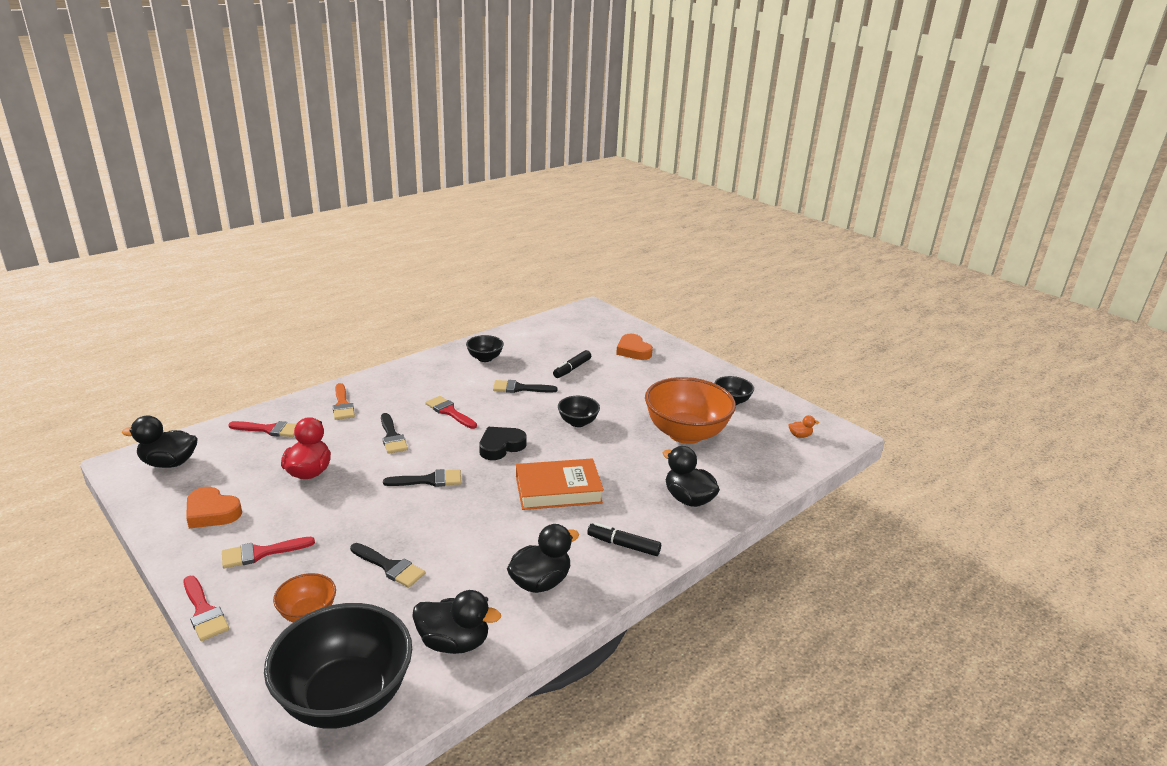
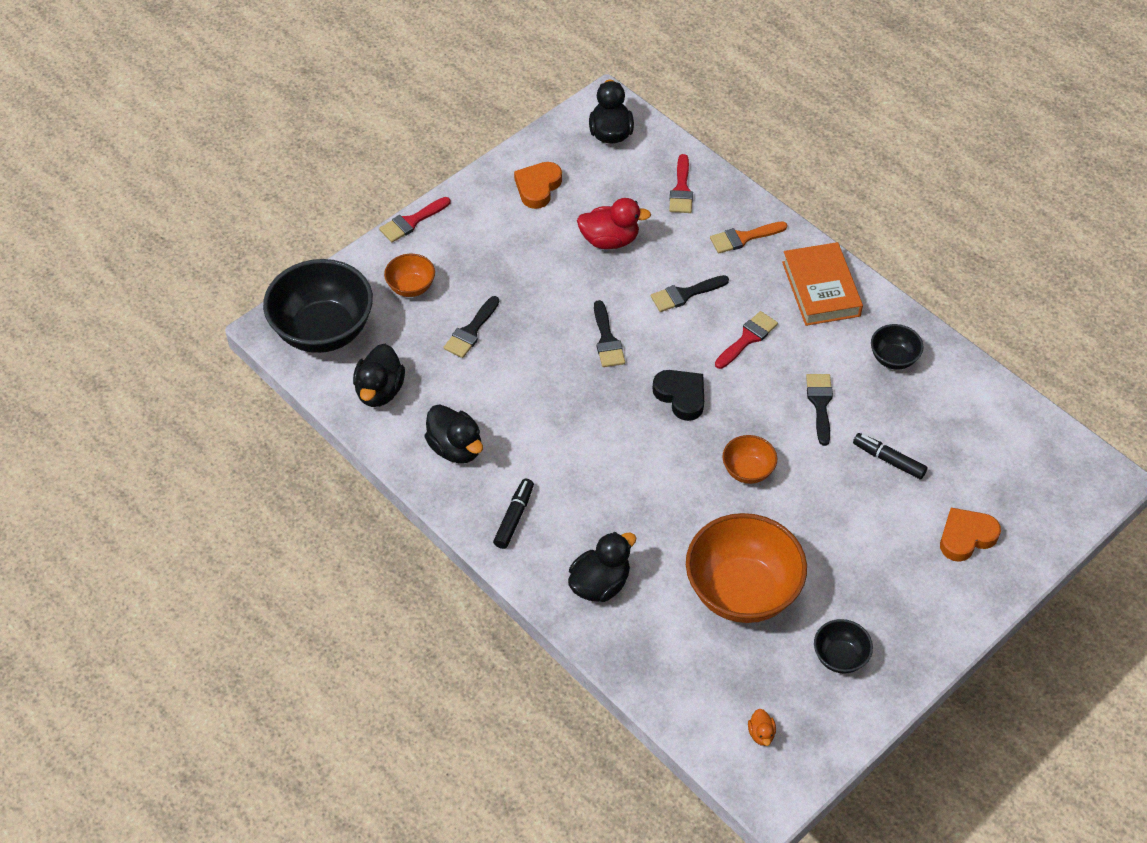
camera: 90 degrees right, 25 degrees up
(261, 553) = (484, 237): red brush -> none
(558, 490) = (603, 456): orange book -> orange book (821, 289)
(578, 422) = (747, 471): black bowl -> orange bowl

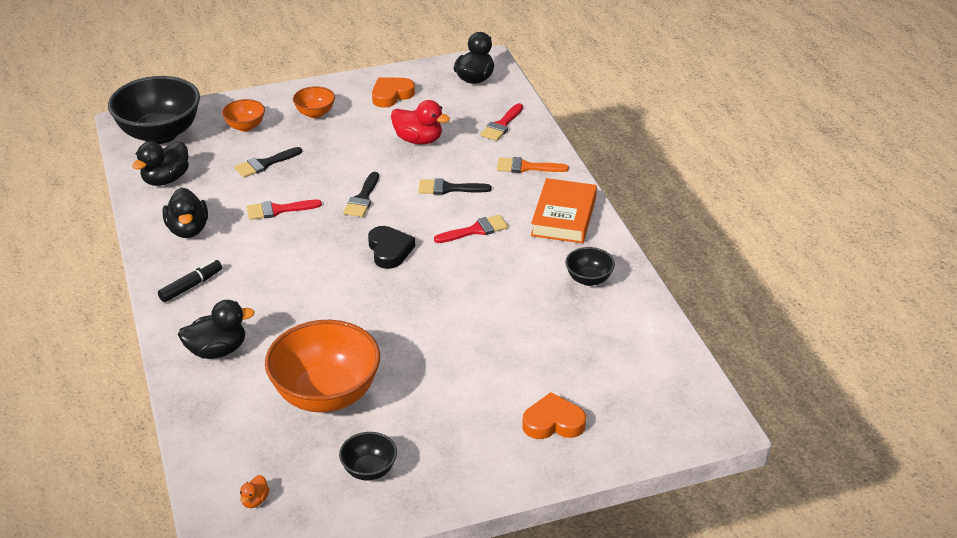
camera: 25 degrees right, 15 degrees down
(412, 222) = (281, 90): red brush -> red brush (278, 210)
(747, 471) = (401, 315): orange bowl -> orange bowl (315, 113)
(820, 404) = (500, 290): black brush -> none
(888, 460) = (528, 346): black marker -> none

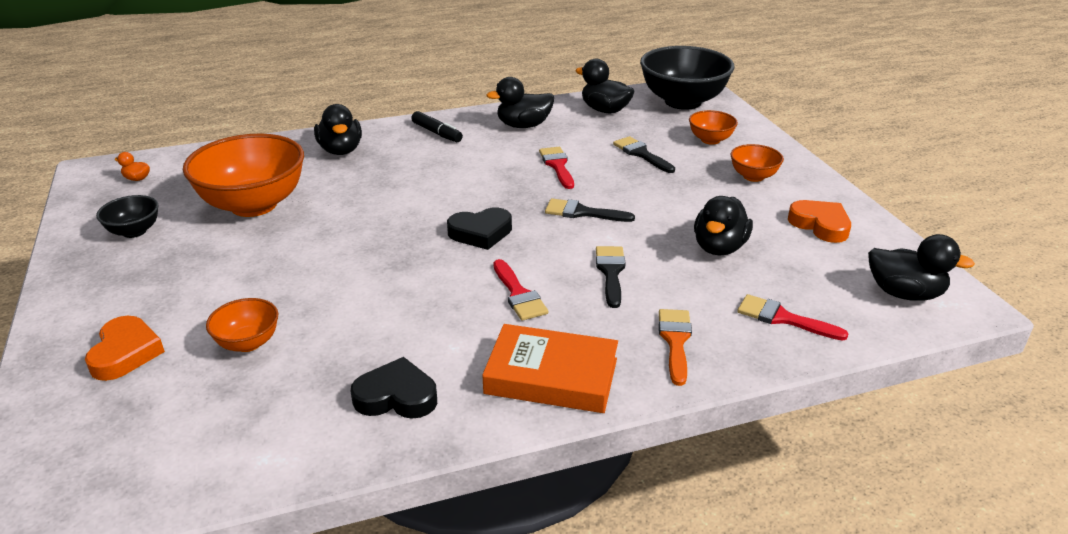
camera: 90 degrees right, 5 degrees down
(418, 140) = (719, 247): red duck -> black duck
(537, 357) = (248, 343): none -> orange bowl
(589, 279) = (396, 396): black bowl -> black heart

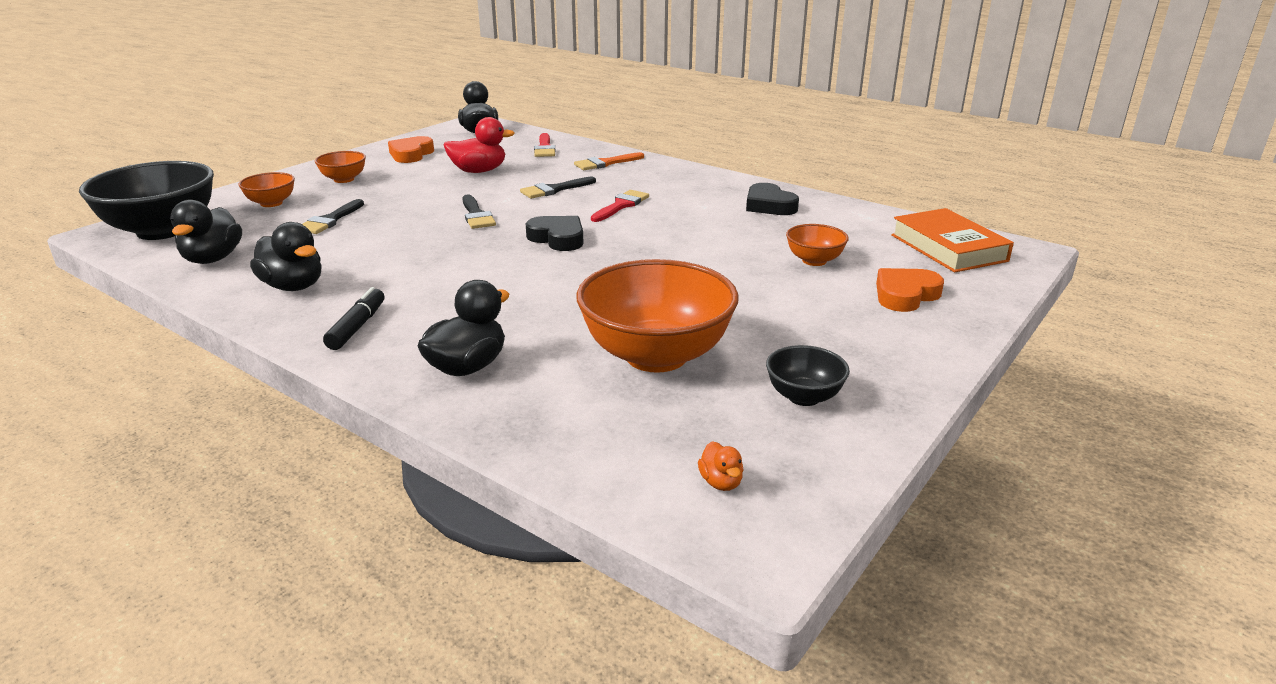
camera: 125 degrees left, 5 degrees down
(551, 376) = (684, 179): orange book -> orange book (948, 248)
(557, 165) = (391, 245): red brush -> none
(719, 247) = (479, 171): black duck -> red duck

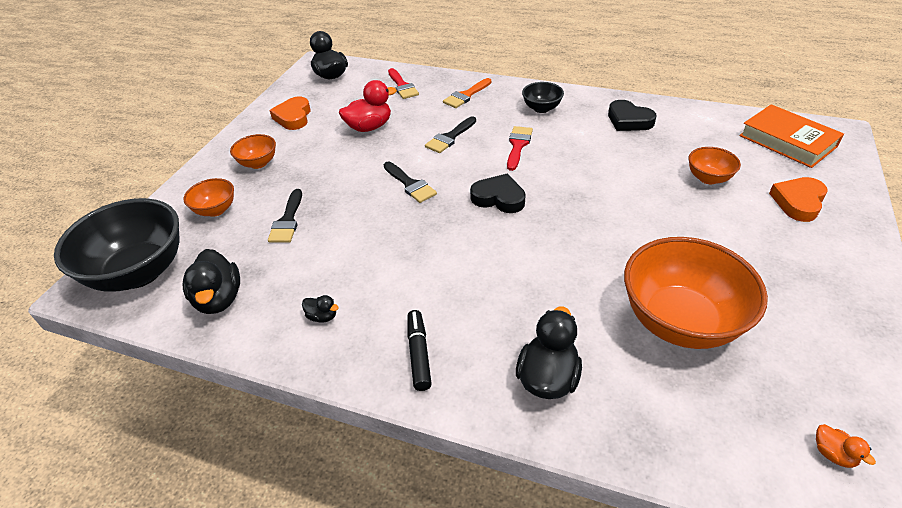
camera: 15 degrees left, 15 degrees up
(293, 286) = (322, 316): black duck -> black duck, size x0.49
(804, 397) = (816, 337): black bowl -> black bowl (541, 108)

